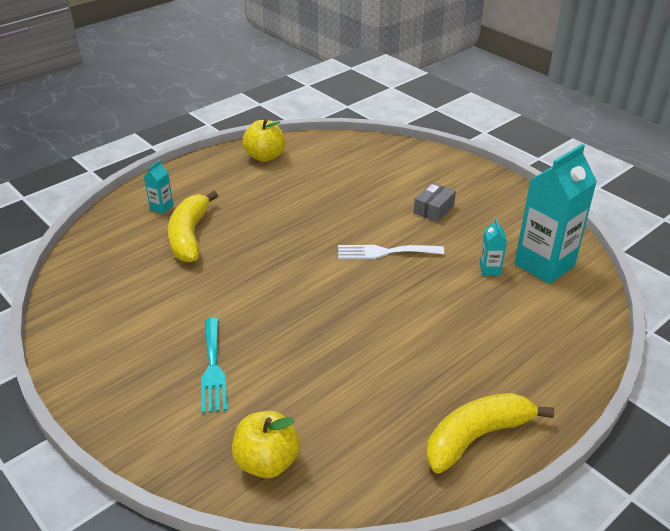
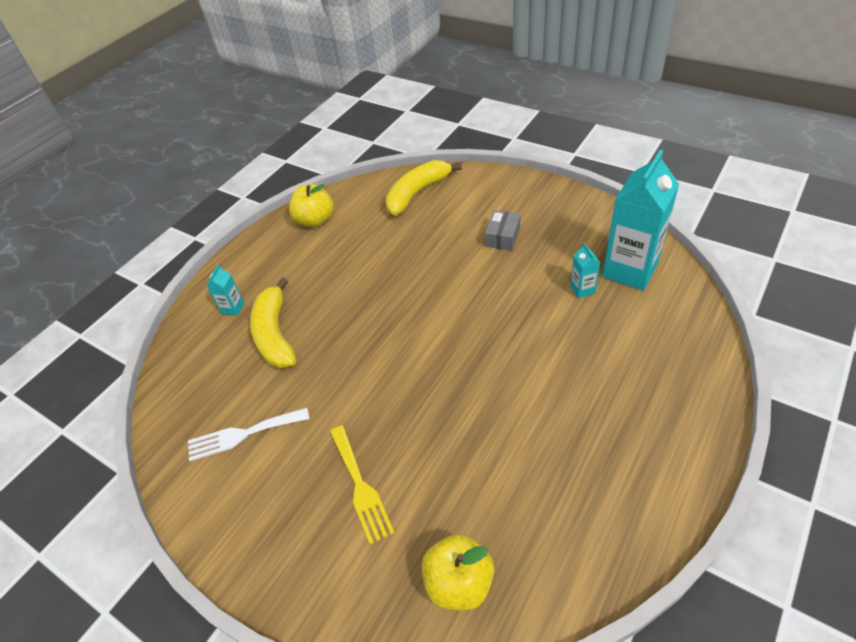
camera: 10 degrees left, 10 degrees up
(213, 369) = (360, 487): turquoise fork -> yellow fork
(384, 252) = (476, 298): white fork -> white fork (243, 434)
(477, 437) = (649, 485): yellow banana -> yellow banana (417, 193)

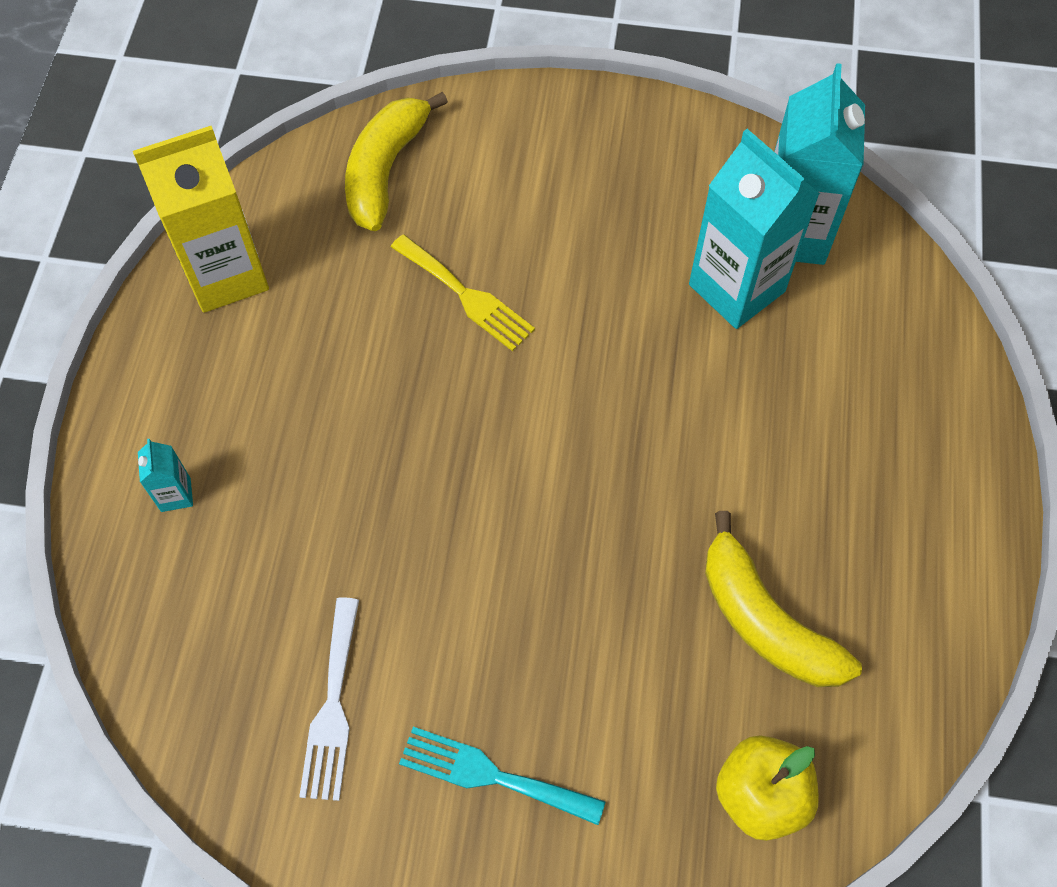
camera: 30 degrees left, 15 degrees up
(243, 434) = (332, 707): white fork -> white fork turned 45 degrees counterclockwise
(275, 334) = (282, 519): yellow banana -> yellow banana (765, 620)
(304, 504) = (492, 775): none -> turquoise fork
(315, 220) = (226, 275): yellow apple -> yellow carton
(360, 487) = (561, 718): yellow fork -> yellow fork (466, 296)
(502, 237) = (573, 222): grey box -> none
(582, 289) = (736, 288): turquoise carton -> turquoise carton, size x2.34

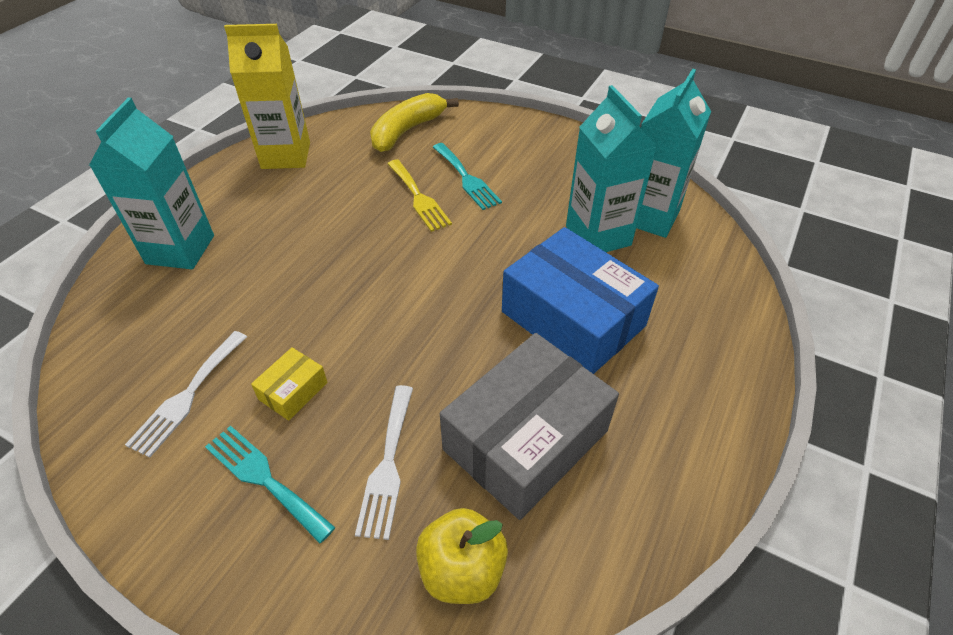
camera: 20 degrees right, 15 degrees down
(175, 495) = (180, 249): turquoise carton -> turquoise carton, size x2.34
(461, 654) = (293, 391): none -> yellow box
(517, 239) = (466, 178): none -> turquoise fork
(624, 708) = (387, 465): none -> white fork
(754, 433) = (573, 319): none -> blue box
(765, 620) = (526, 440): yellow banana -> grey box

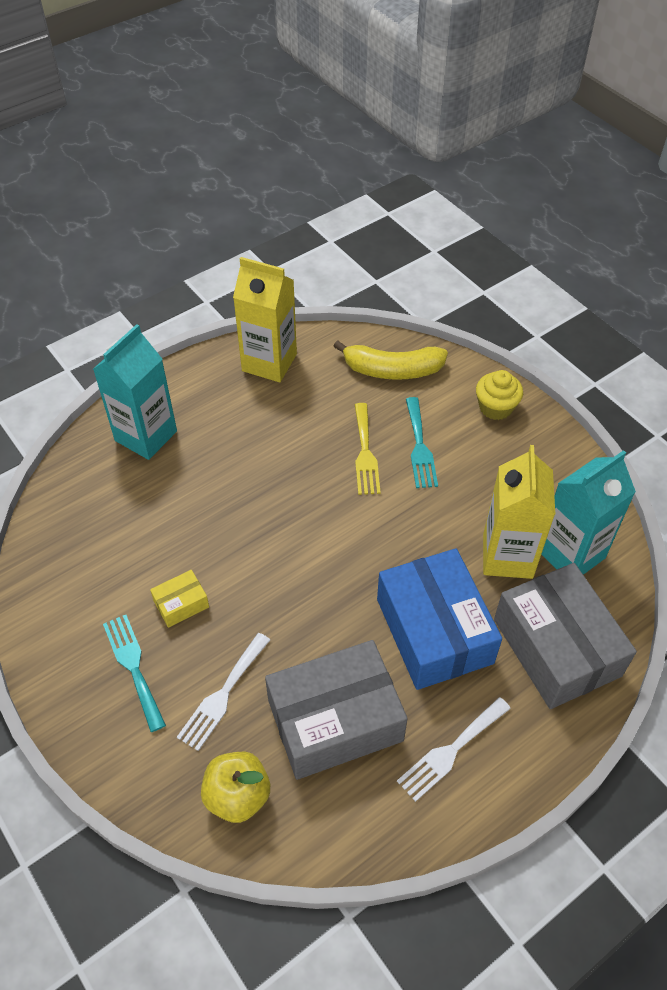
camera: 25 degrees right, 5 degrees up
(187, 396) = (105, 576): white fork -> white fork (451, 751)
(407, 131) = (392, 370): yellow banana -> yellow banana turned 150 degrees counterclockwise
(515, 132) = (495, 407): none -> yellow cupcake
(598, 235) = (507, 556): turquoise carton -> yellow carton
(689, 292) = (556, 647): none -> grey box

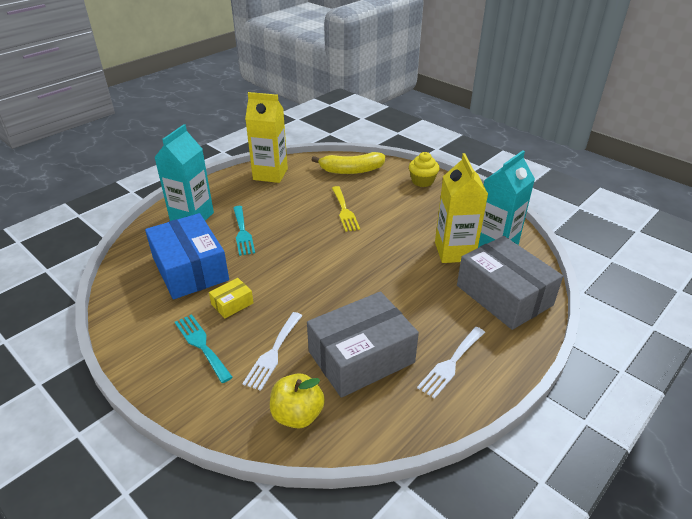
camera: 10 degrees left, 15 degrees down
(419, 447) = (379, 204): turquoise fork -> turquoise fork (242, 232)
(434, 631) = (418, 296): blue box -> blue box (190, 269)

